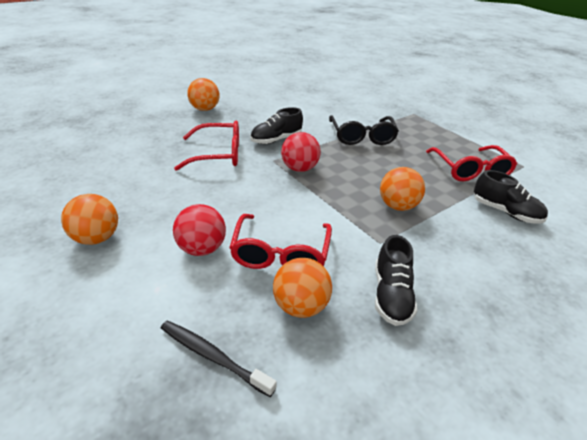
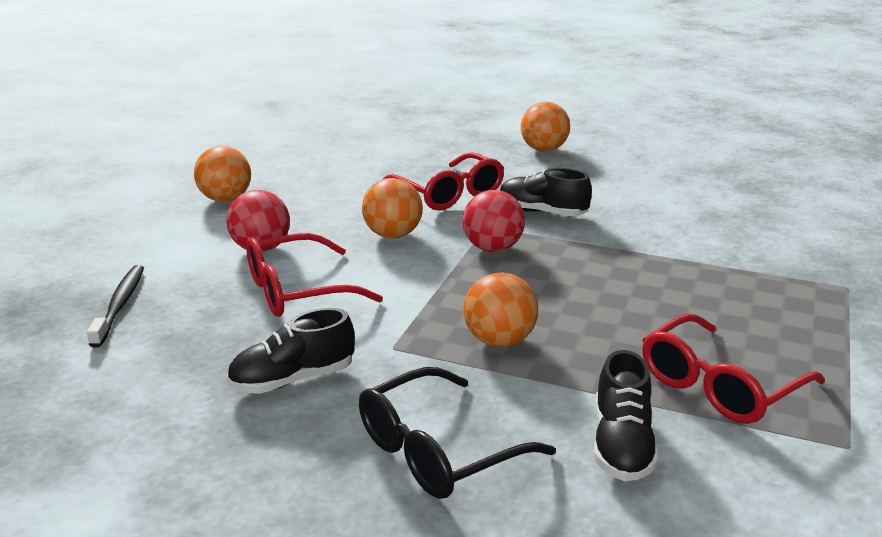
camera: 60 degrees right, 10 degrees down
(300, 306) = (222, 327): orange ball -> orange ball (393, 235)
(362, 137) = (663, 265): black glasses -> black glasses (438, 451)

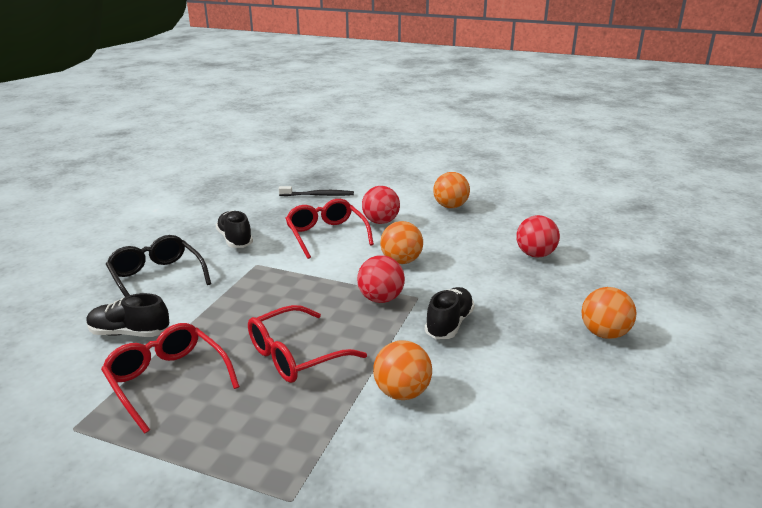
camera: 90 degrees right, 0 degrees up
(384, 162) = (535, 254): none -> red ball
(448, 194) = (477, 282): red glasses -> red glasses (295, 355)
(499, 340) = (253, 298): orange ball -> orange ball (402, 392)

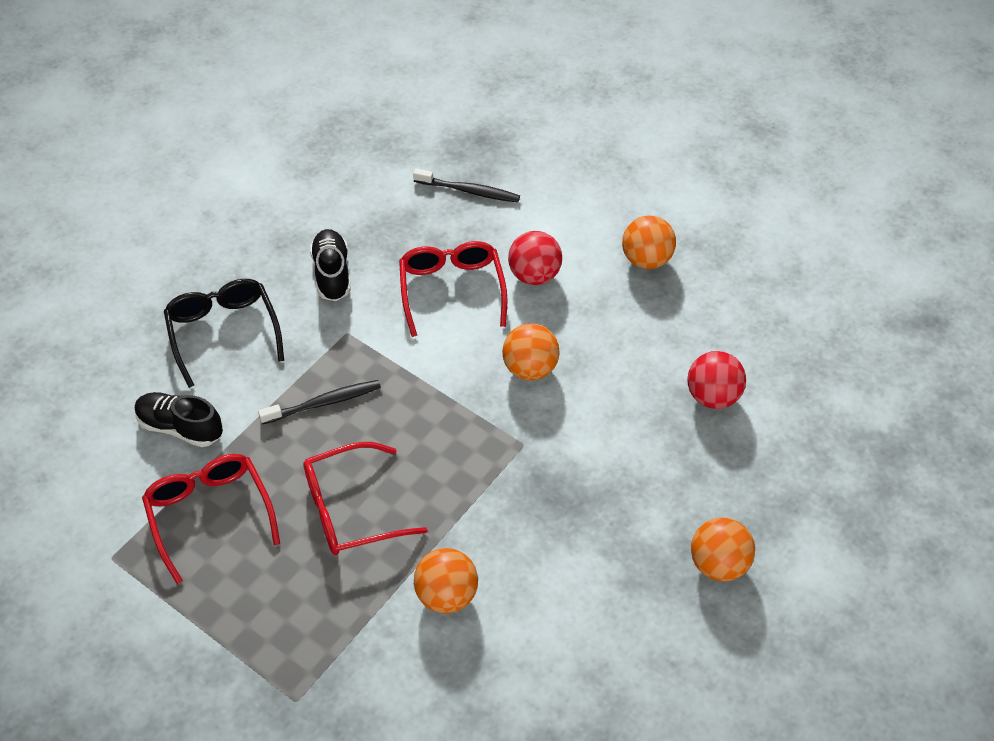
camera: 15 degrees right, 25 degrees up
(251, 301) = (324, 403): none -> black toothbrush
(381, 299) = (477, 436): red ball -> none
(449, 324) = (541, 501): black shoe -> none

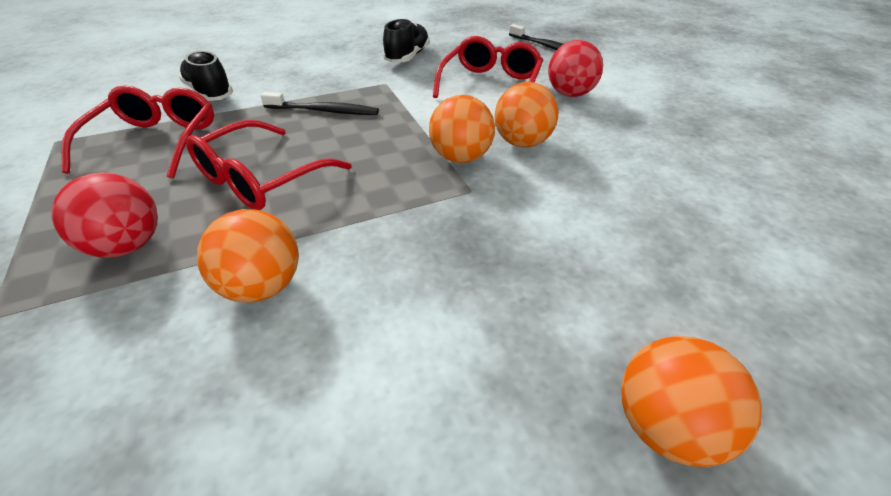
camera: 30 degrees right, 10 degrees down
(223, 332) = (302, 62): black glasses -> none
(350, 509) = (261, 179): red glasses -> red glasses turned 60 degrees counterclockwise
(646, 260) = (688, 111): orange ball -> orange ball (460, 157)
(712, 396) = (728, 224): red ball -> red ball (128, 246)

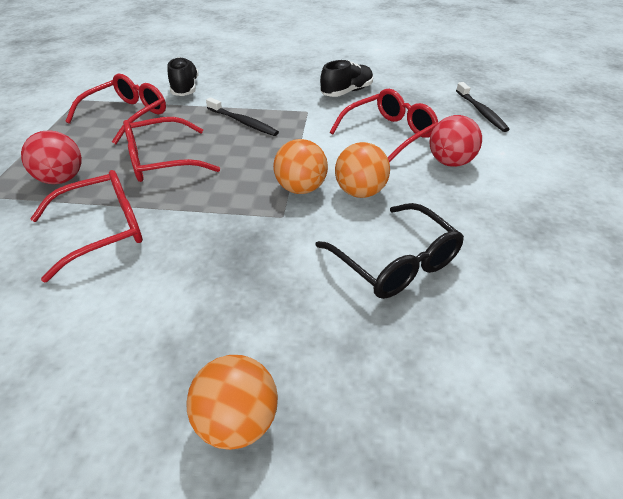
camera: 30 degrees right, 0 degrees up
(262, 286) = (103, 230): orange ball -> red glasses
(624, 195) = (395, 262): none -> black glasses

